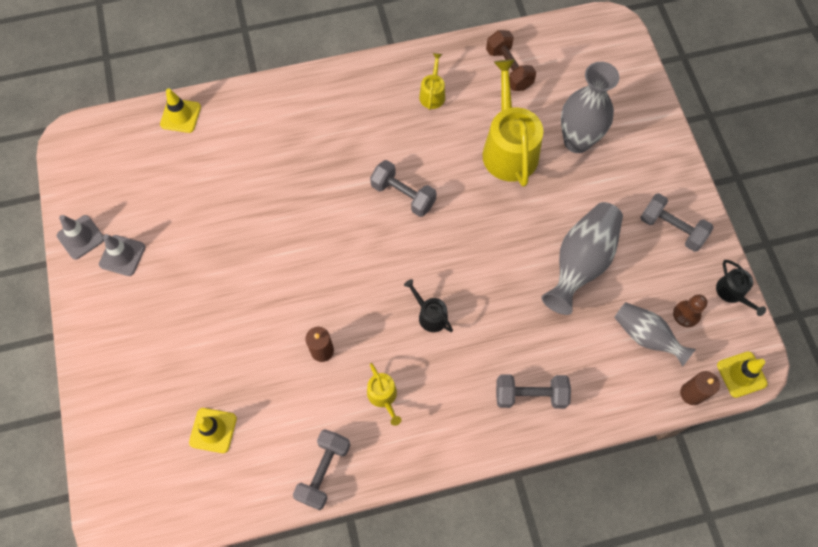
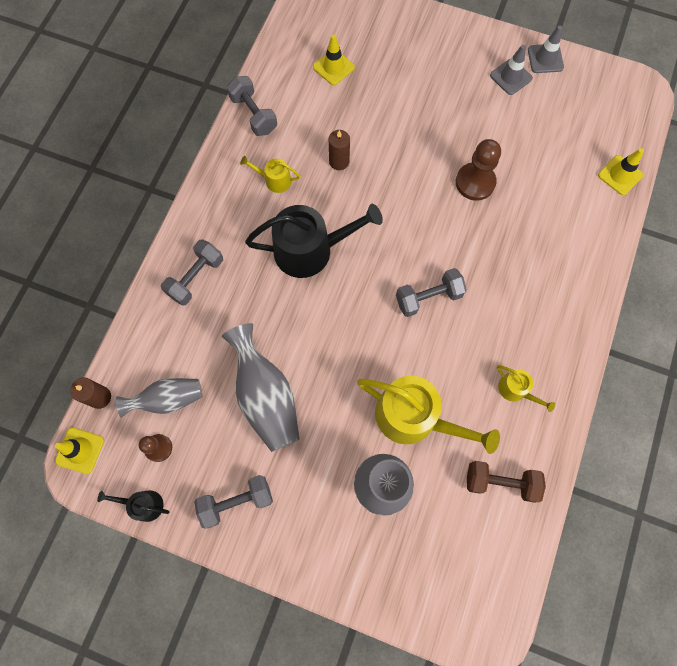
camera: 125 degrees right, 5 degrees up
(265, 221) = (475, 182): none -> brown pawn
(430, 315) = (310, 250): black watering can -> black watering can, size x2.11

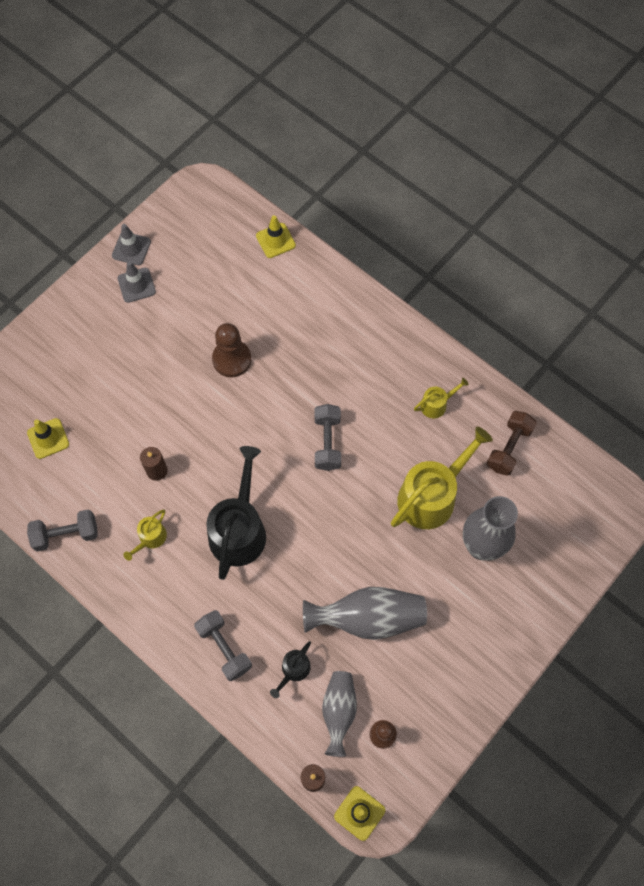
camera: 70 degrees left, 5 degrees down
(143, 504) = (431, 763): black watering can -> black watering can (293, 670)
(236, 501) = (455, 675): grey dumbbell -> none

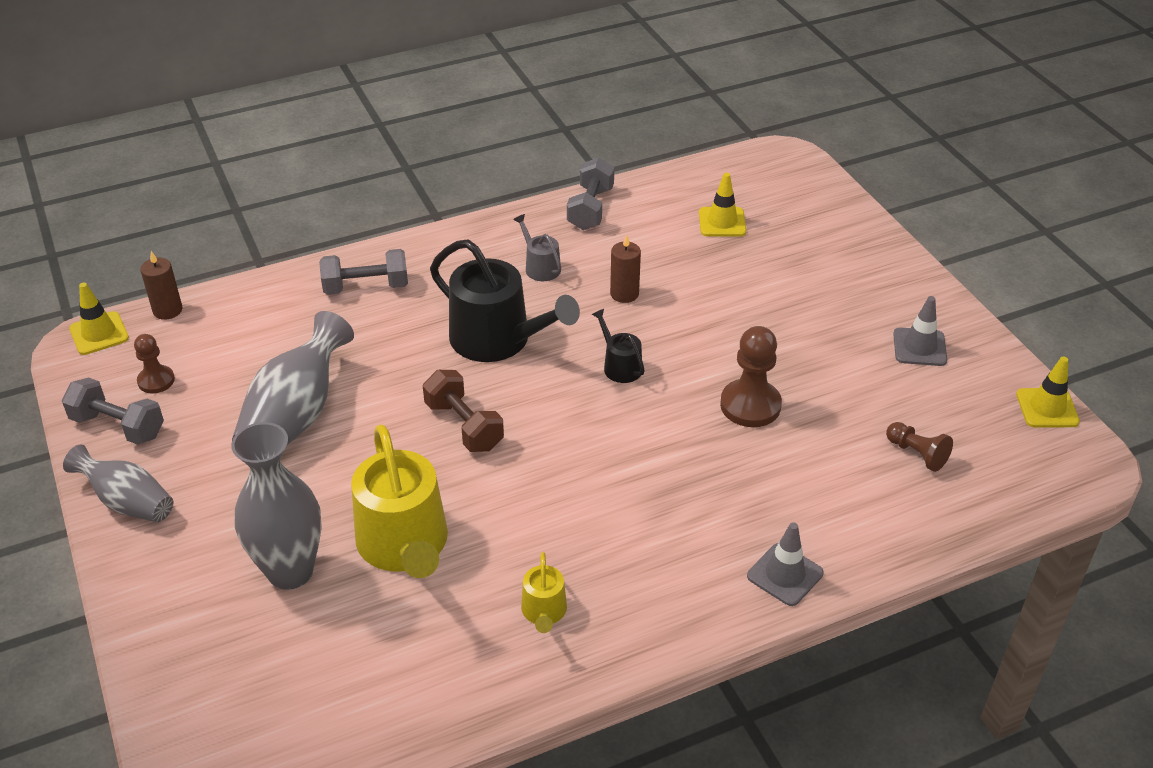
camera: 115 degrees right, 25 degrees down
(131, 249) = (987, 358): grey traffic cone -> grey traffic cone (785, 574)
(150, 538) = (540, 267): yellow watering can -> grey watering can
(232, 265) = (917, 454): none -> brown pawn
(275, 240) = (947, 519): yellow traffic cone -> yellow traffic cone (1047, 408)
(293, 670) = (293, 332): black watering can -> black watering can (620, 366)
(327, 442) = (562, 461): grey dumbbell -> grey dumbbell (118, 426)
(339, 711) = (215, 353): grey vase -> grey vase (128, 502)
(509, 448) = (411, 677): brown dumbbell -> brown dumbbell (464, 426)

